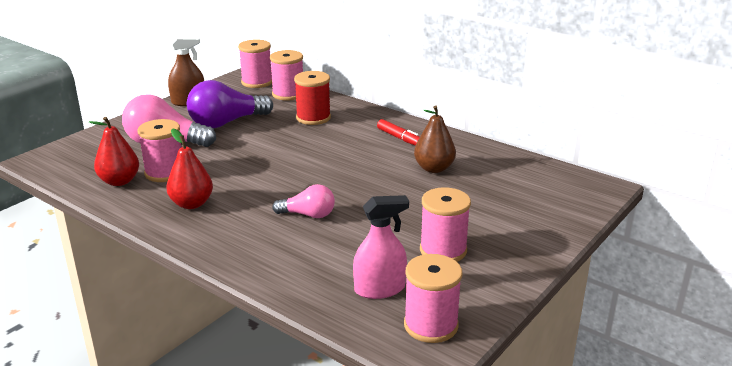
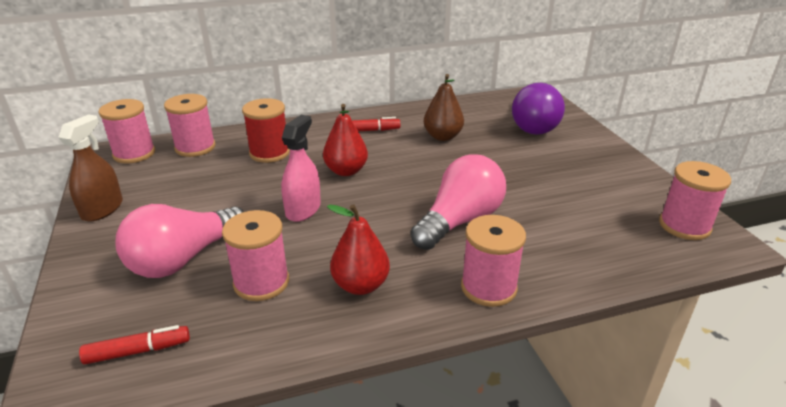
camera: 55 degrees left, 5 degrees up
(80, 165) = (138, 351): none -> red marker
(119, 181) = (235, 326): red pear -> red pear (346, 171)
(226, 123) = (200, 202): purple light bulb -> purple light bulb (532, 125)
(308, 215) = (460, 221): pink light bulb -> pink light bulb, size x1.74
(379, 289) = (617, 229): pink spray bottle -> pink spray bottle (303, 209)
(443, 250) = (577, 180): pink spool -> pink spool (488, 287)

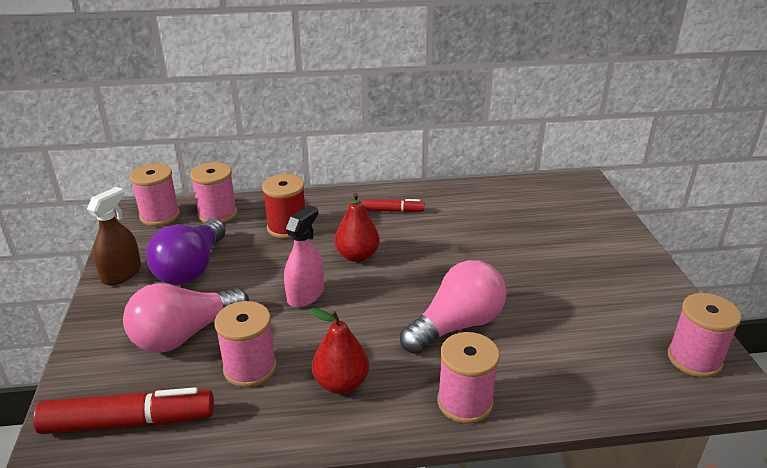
camera: 10 degrees right, 0 degrees up
(138, 351) = (129, 422): red marker -> red marker, size x1.85
(442, 136) = (466, 225): brown pear -> none
(532, 125) = (566, 220): purple light bulb -> purple light bulb (191, 268)

